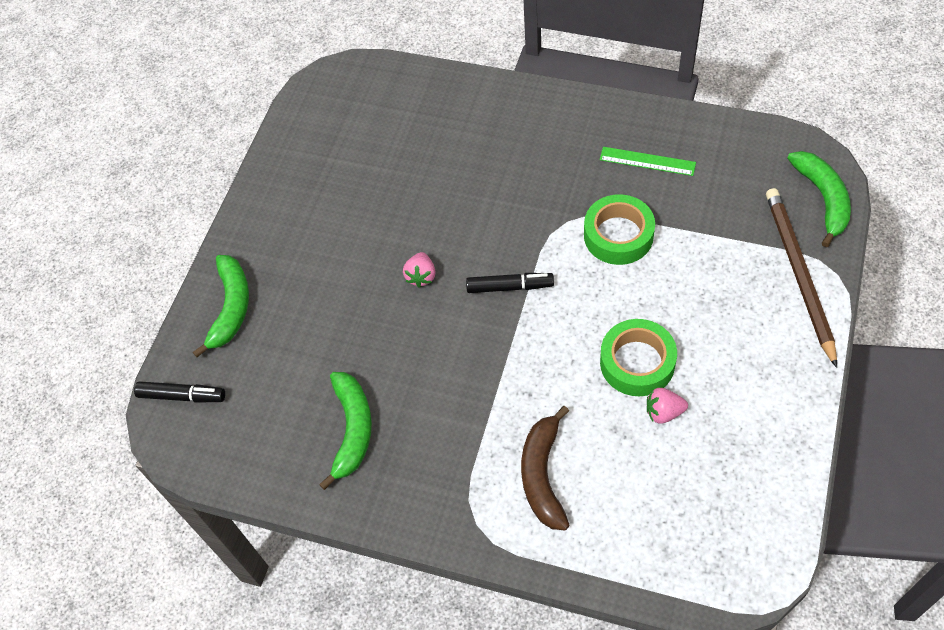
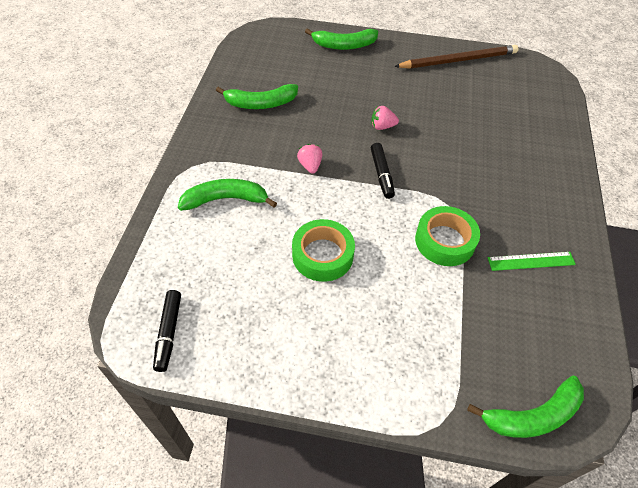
camera: 75 degrees right, 5 degrees down
(182, 396) = (282, 34): black marker -> black marker (168, 333)
(543, 475) = (225, 199): brown banana -> green banana
(647, 161) = (531, 261): green ruler -> green ruler turned 75 degrees clockwise
(663, 412) = (278, 273): pink strawberry -> pink strawberry (310, 166)
(799, 274) = (433, 386): brown pencil -> brown pencil (458, 60)

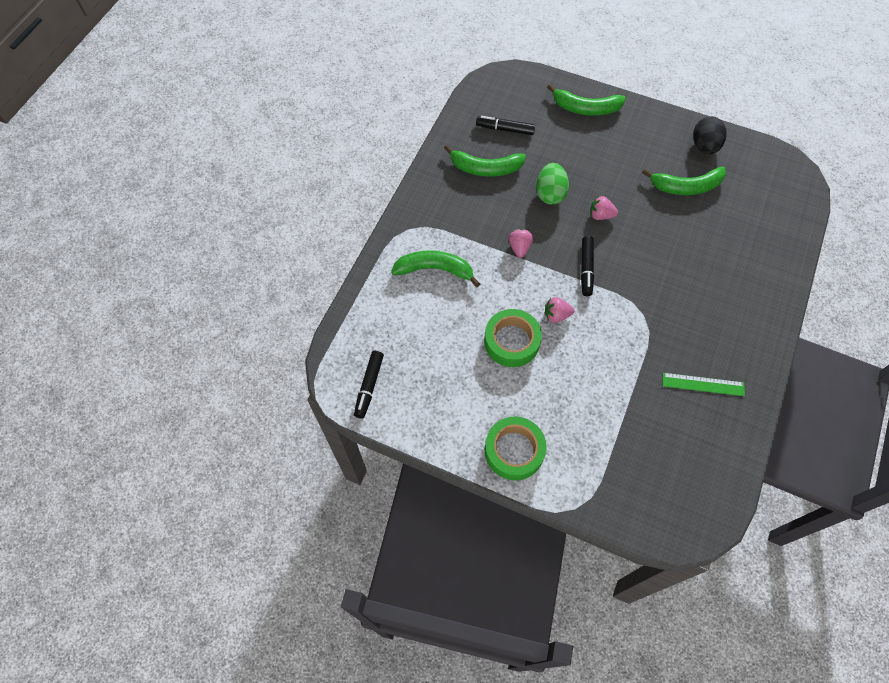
camera: 15 degrees right, 10 degrees up
(273, 70) = (505, 129): none -> black marker
(329, 115) = (550, 194): none -> green egg
(363, 221) = (556, 315): none -> pink strawberry
(445, 241) = (627, 349): green tape -> green tape (514, 451)
(458, 60) = (704, 146): brown pencil -> black egg
(532, 416) = (655, 519): green banana -> green banana (686, 186)

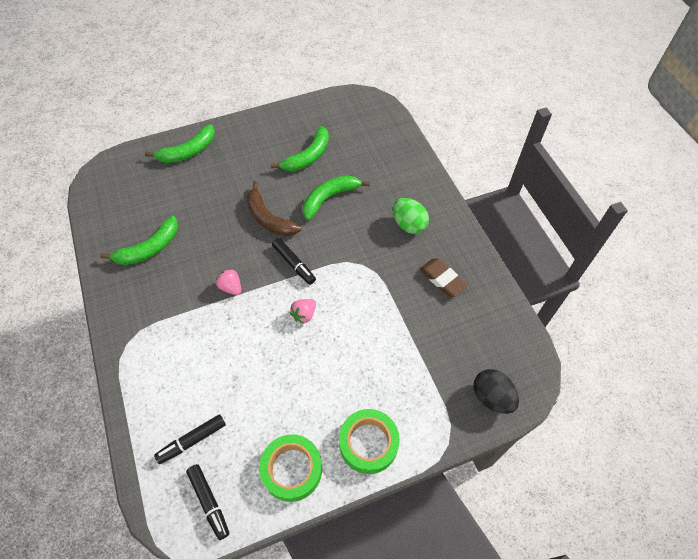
camera: 45 degrees left, 5 degrees down
(434, 269) = (178, 358): green banana -> green banana (329, 198)
(505, 129) = (139, 208): black marker -> black marker (192, 440)
(511, 341) = (290, 362): green tape -> green tape (292, 469)
(550, 194) = (218, 230): green egg -> green egg (408, 224)
(601, 215) = (269, 218): pink strawberry -> brown banana
(703, 384) = (442, 279): green ruler -> brown eraser
(704, 146) = (295, 122): black egg -> black egg (492, 397)

